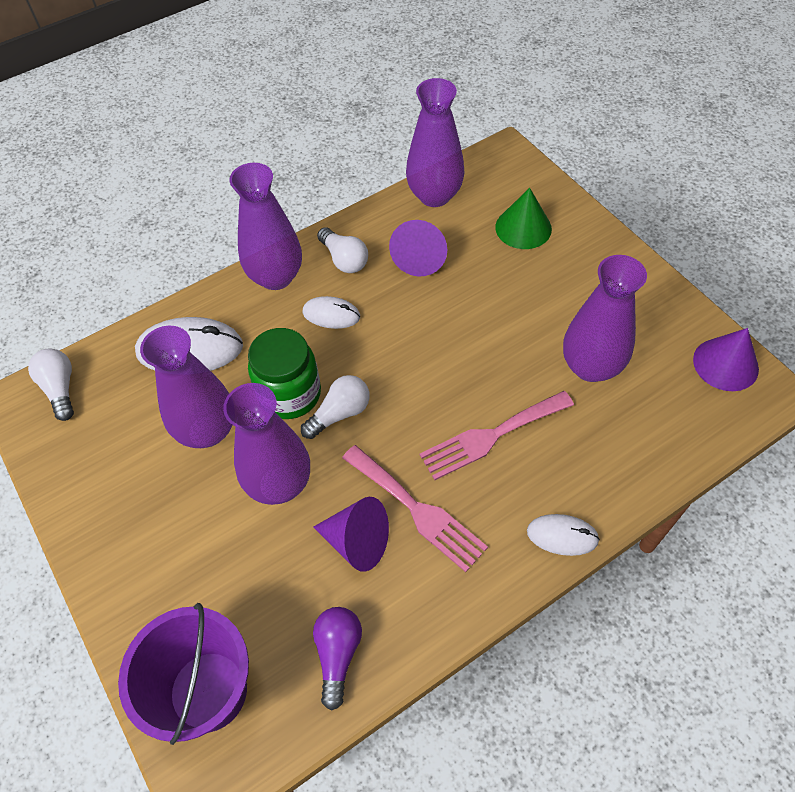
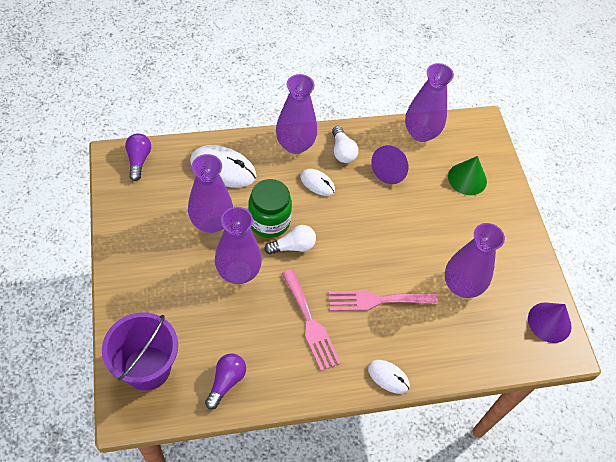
camera: 15 degrees right, 0 degrees up
(60, 389) = (139, 160): white light bulb -> purple light bulb
(357, 541) = (267, 325): purple cone -> none

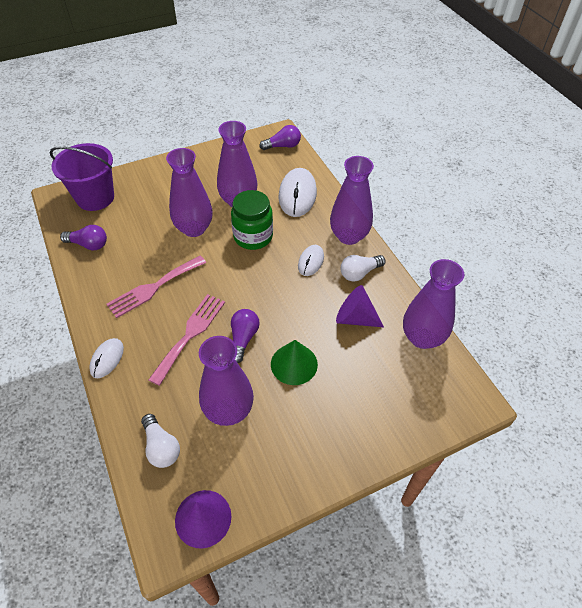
camera: 80 degrees right, 5 degrees down
(293, 246) = (232, 259): white light bulb -> white light bulb (161, 447)
(376, 300) = (190, 334): pink fork -> pink fork turned 45 degrees clockwise
(392, 258) = (243, 338): none -> purple light bulb
(467, 178) = (379, 395): green cone -> green cone (294, 364)

